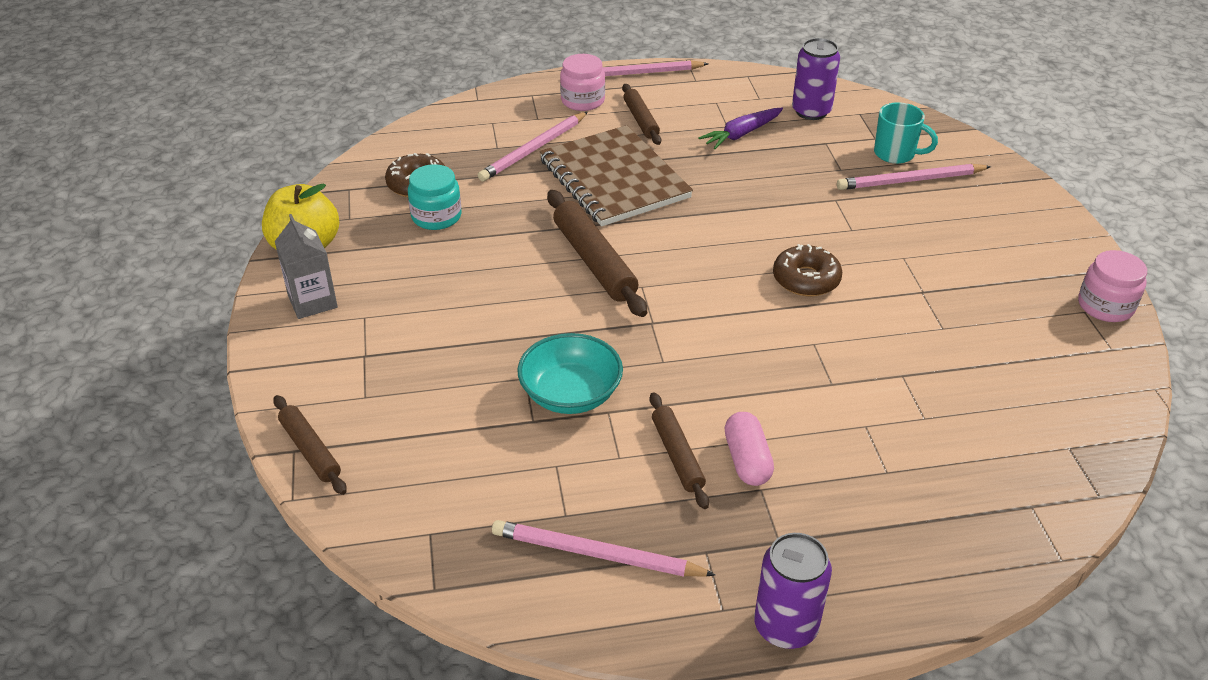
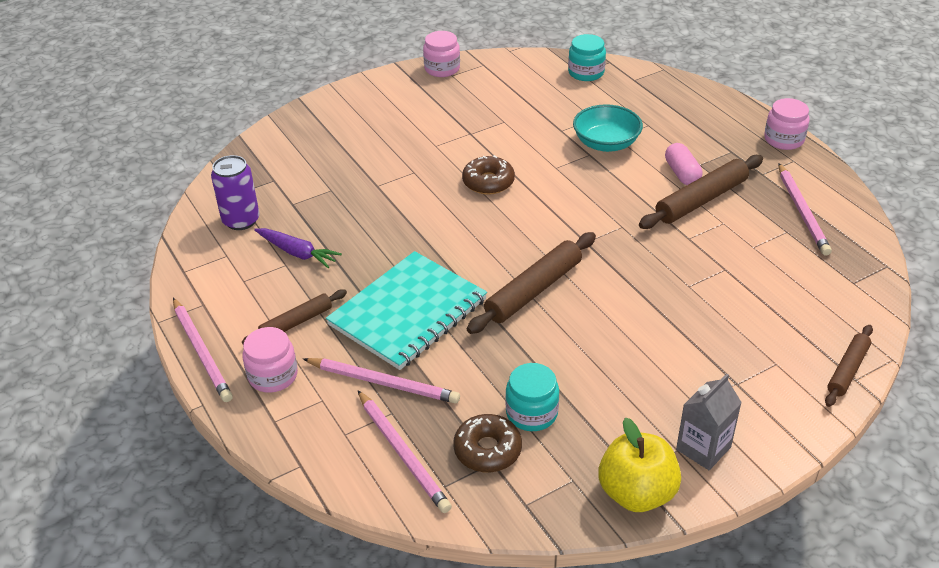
camera: 110 degrees left, 0 degrees up
(570, 394) = (687, 259): turquoise bowl -> turquoise bowl (606, 143)
(614, 179) = (408, 312): brown notebook -> turquoise notebook
(677, 455) = (701, 200): brown rolling pin -> brown rolling pin, size x1.63
(747, 460) = (682, 173): pink capsule -> pink capsule turned 75 degrees counterclockwise
(785, 626) = (783, 139): purple can -> pink jar
(895, 154) = (295, 167): turquoise mug -> none
(910, 181) = (332, 155): pink pencil -> pink pencil (403, 453)
(1066, 454) = (586, 73): none -> turquoise jar

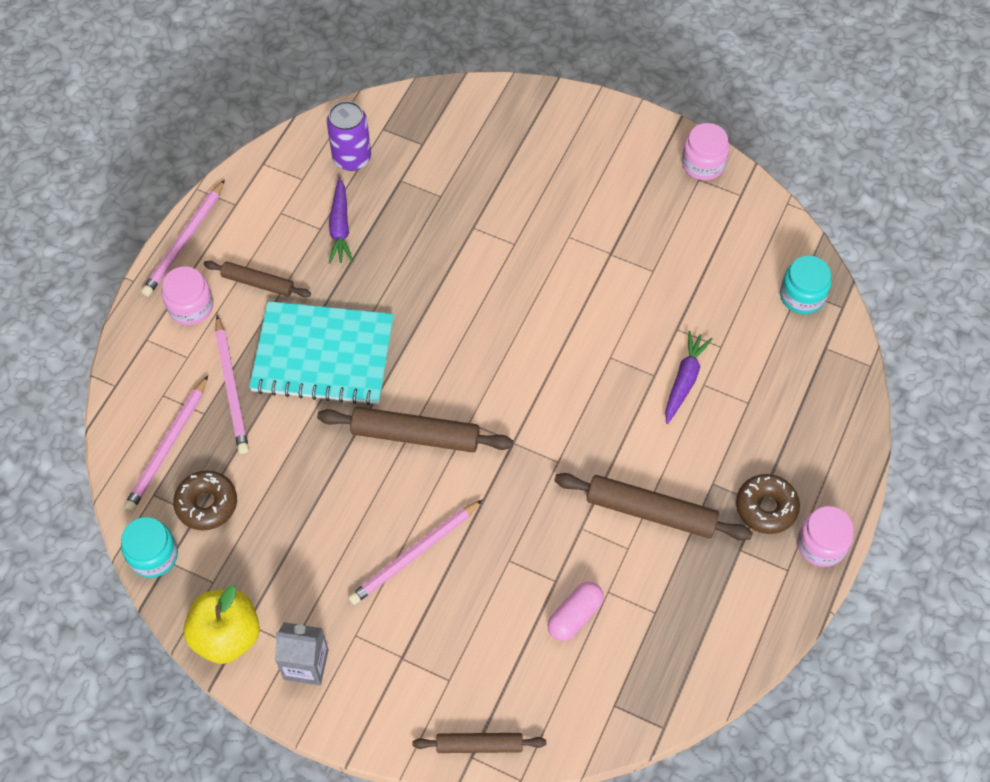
camera: 55 degrees right, 20 degrees up
(488, 182) = (544, 313): brown donut -> brown donut (766, 507)
(531, 413) = (266, 514): turquoise jar -> turquoise jar (153, 555)
(606, 143) = (684, 380): turquoise bowl -> purple carrot
(682, 173) = (684, 474): pink capsule -> pink capsule (575, 616)
(802, 211) = (700, 614): pink pencil -> pink pencil (414, 554)

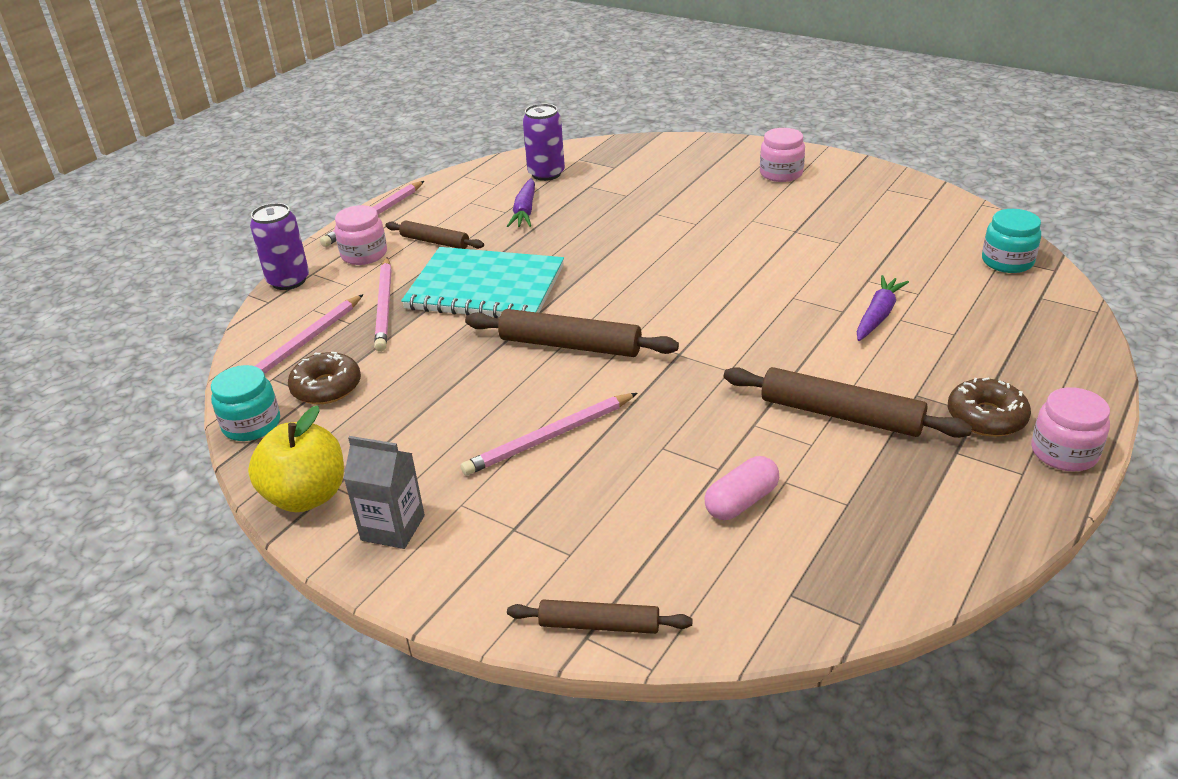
camera: 10 degrees right, 25 degrees down
(125, 352) = (288, 281): none -> purple can
(703, 164) = (891, 180): pink jar -> pink jar (781, 173)

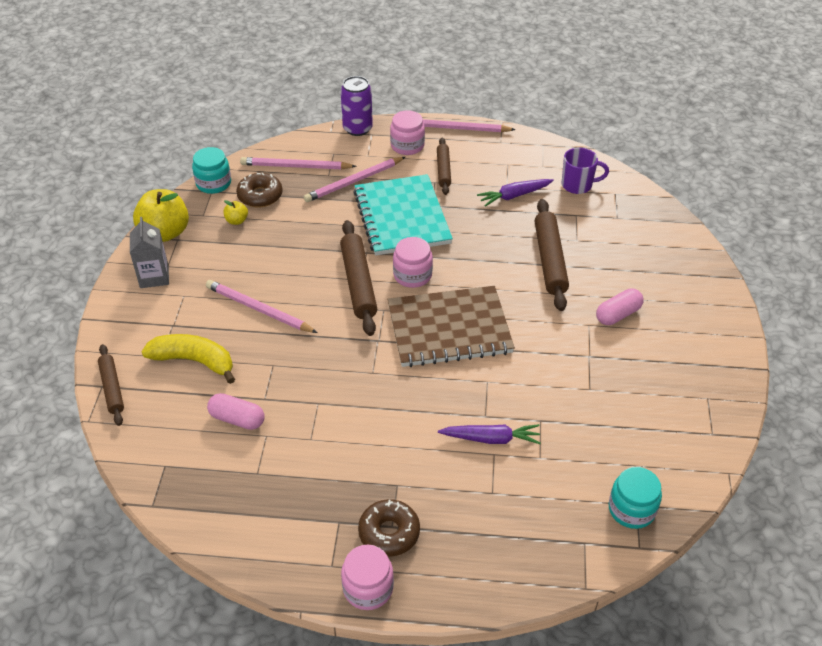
camera: 60 degrees right, 10 degrees up
(355, 419) = (237, 221): none -> yellow apple
(546, 174) = (578, 185): purple can -> purple mug
(603, 521) = (194, 361): none -> yellow banana
(697, 301) = (449, 329): none -> brown notebook
(750, 202) = (618, 314): none -> pink capsule
(781, 173) = (683, 320): pink jar -> pink jar (412, 275)
(840, 415) = (350, 446): brown rolling pin -> brown rolling pin (549, 260)

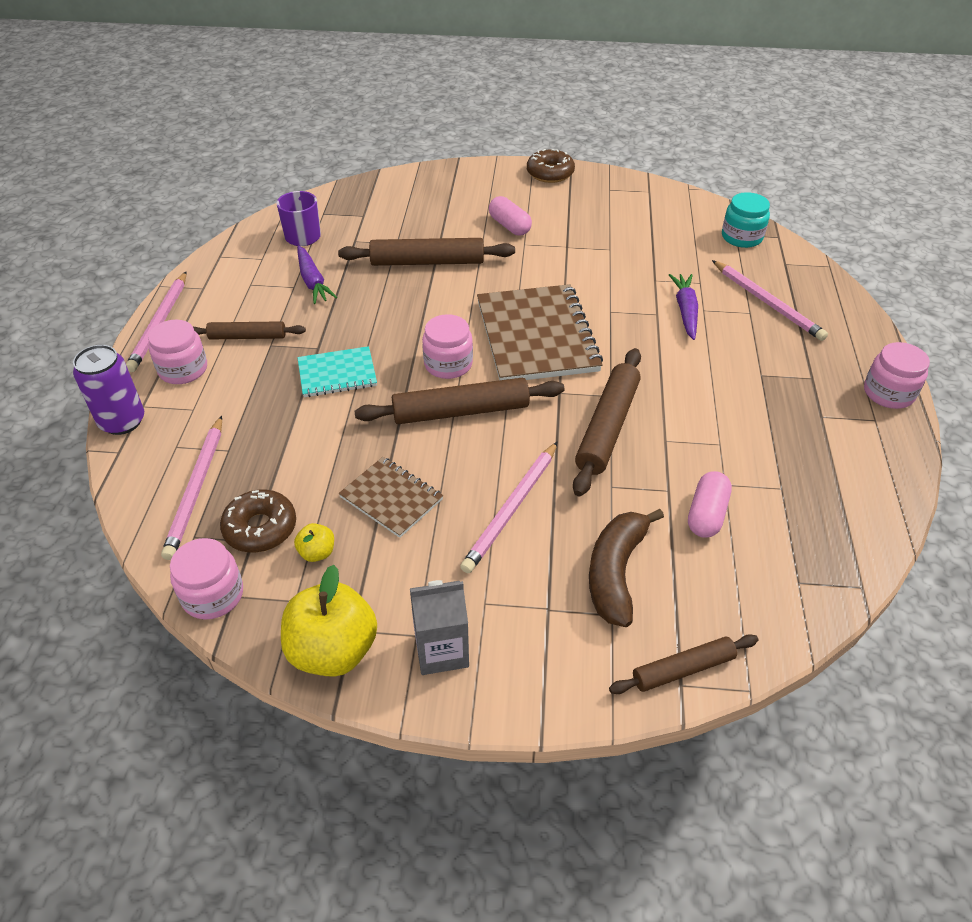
camera: 90 degrees left, 0 degrees up
(194, 361) = (616, 572): yellow banana -> brown banana
(213, 183) = (213, 595): turquoise jar -> pink jar
(276, 250) = (391, 498): none -> brown notebook
(335, 367) = (607, 427): none -> brown rolling pin
(354, 181) = (251, 421): pink pencil -> pink pencil (767, 303)
(389, 533) = (820, 379): brown donut -> brown donut (550, 173)
(402, 217) = (337, 374): turquoise notebook -> turquoise notebook, size x0.54

